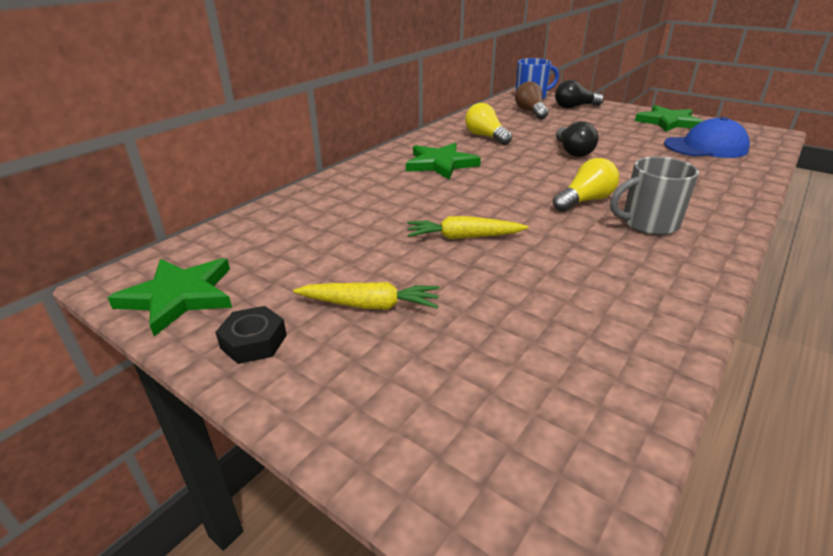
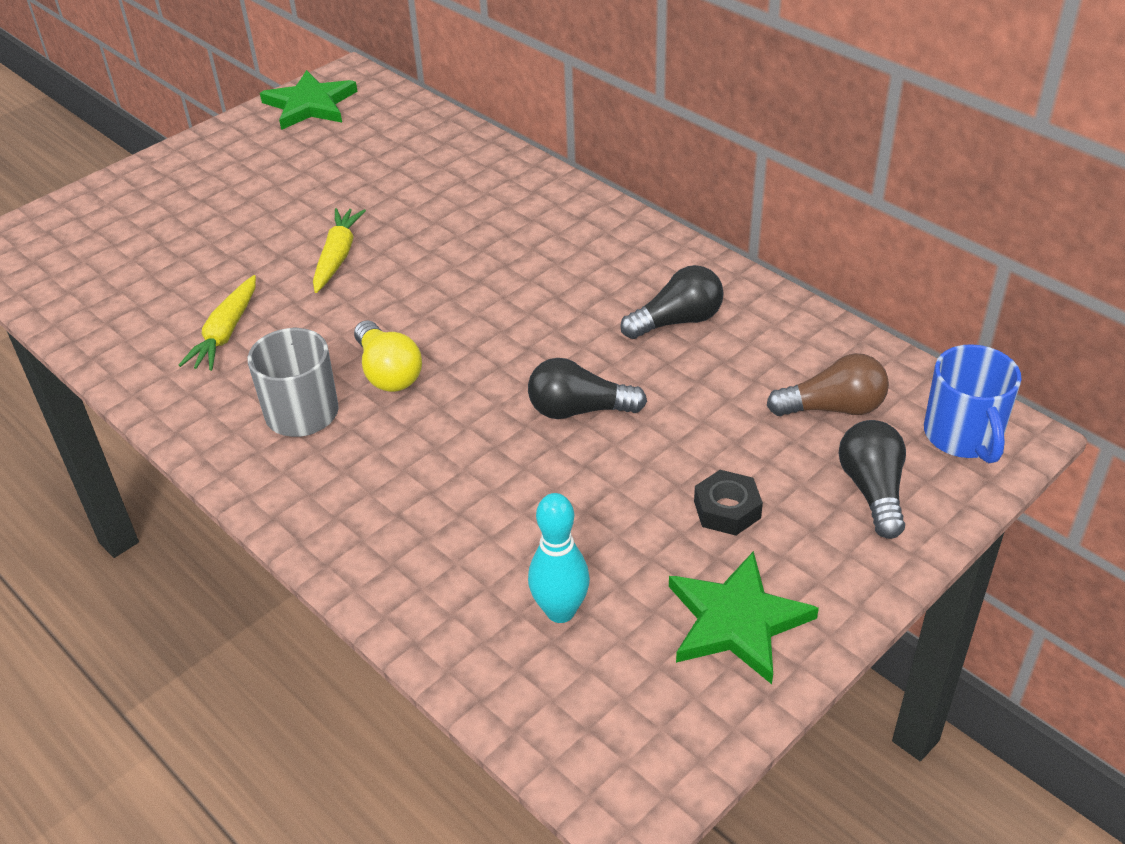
camera: 100 degrees right, 10 degrees up
(254, 341) = (230, 143): black nut -> black nut (727, 509)
(370, 305) = (246, 194): yellow carrot -> yellow carrot (226, 333)
(440, 164) = (560, 260): green star -> none
(486, 136) = (677, 321): yellow light bulb -> black light bulb
(705, 147) = (560, 611): blue cap -> turquoise bowling pin

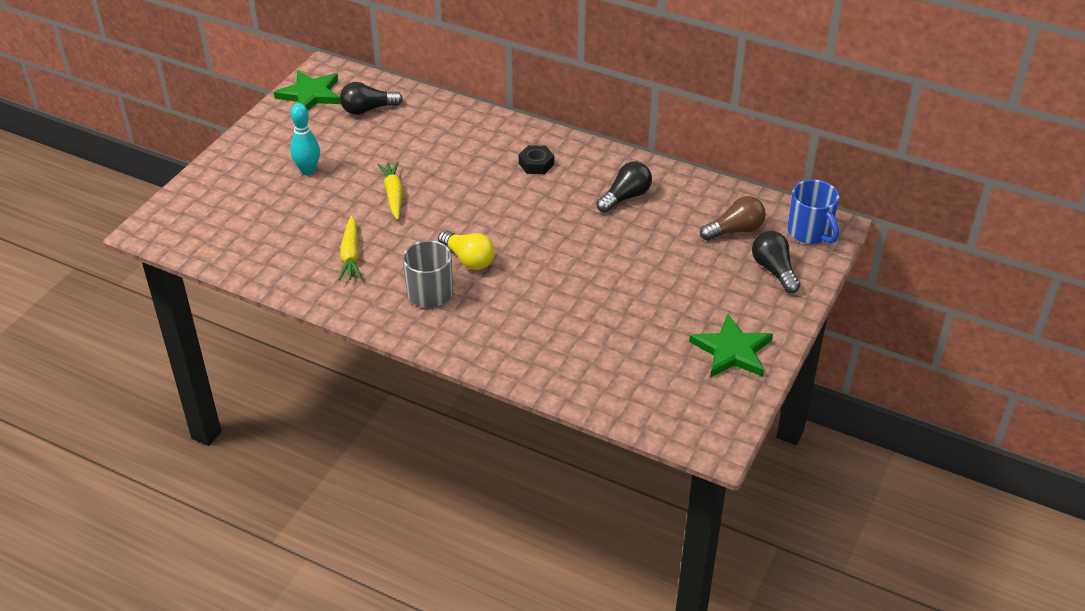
camera: 20 degrees left, 0 degrees up
(560, 611) = (638, 366): turquoise bowling pin -> turquoise bowling pin (308, 171)
(579, 410) = (594, 259): black light bulb -> black light bulb (368, 109)
(727, 509) = (701, 296): black nut -> black nut (536, 164)

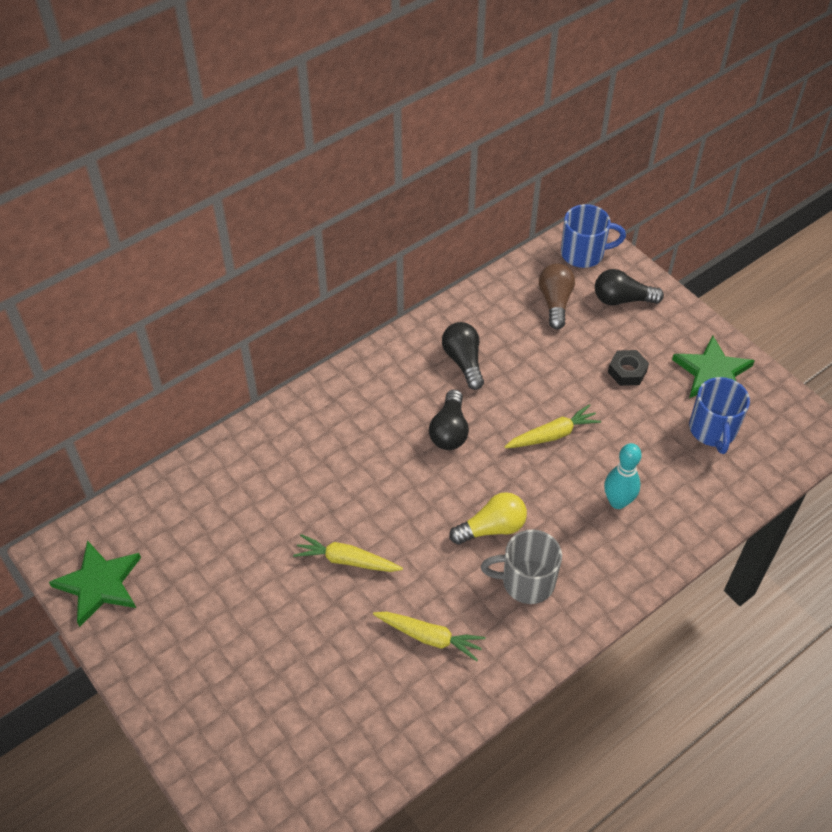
camera: 65 degrees left, 10 degrees up
(308, 171) = (251, 633): turquoise bowling pin -> turquoise bowling pin (617, 502)
(368, 109) = (171, 533): black light bulb -> black light bulb (449, 431)
(536, 164) = (369, 412): black nut -> black nut (627, 371)
(585, 268) = (552, 435): none -> yellow carrot
(662, 366) = (713, 430): none -> blue mug

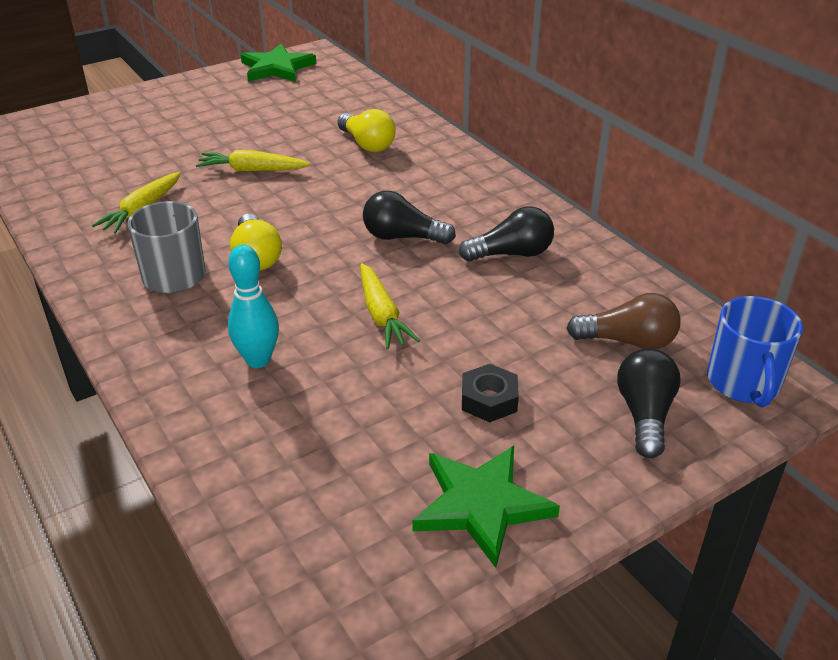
camera: 95 degrees right, 15 degrees down
(290, 472) = (367, 144): none -> yellow light bulb
(347, 560) = (252, 170): yellow carrot -> yellow carrot turned 105 degrees counterclockwise
(713, 430) = (358, 483): blue mug -> none

